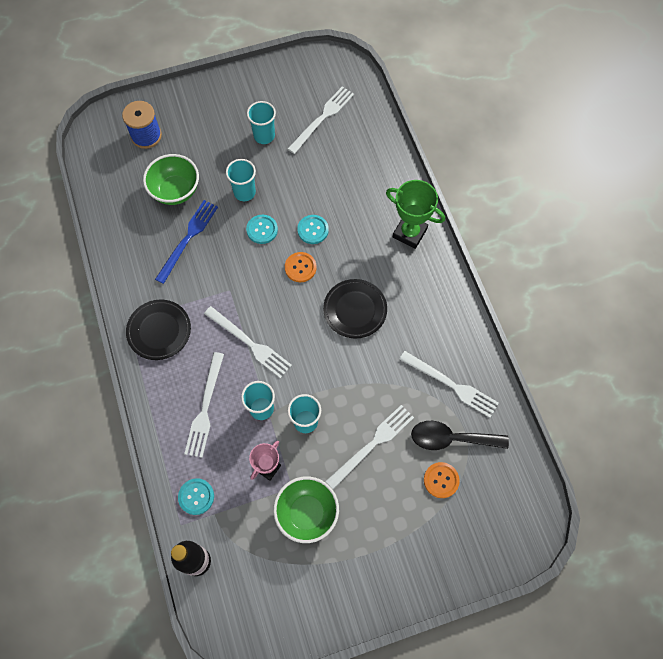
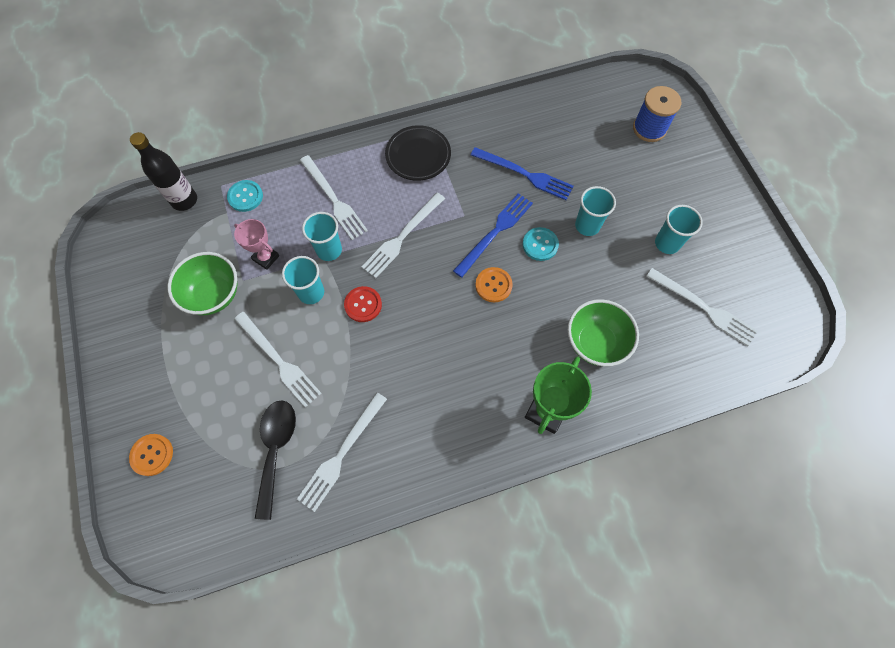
camera: 90 degrees right, 0 degrees up
(175, 191) = (582, 159): green bowl -> green bowl (595, 342)
(205, 408) = (333, 199): white fork -> white fork turned 135 degrees counterclockwise
(248, 265) = (495, 232): none -> blue fork
(313, 230) = (543, 298): turquoise button -> none
(318, 375) = (363, 305): none -> red button
(355, 310) = (440, 344): black plate -> none
(441, 480) = (229, 435): orange button -> orange button (152, 455)

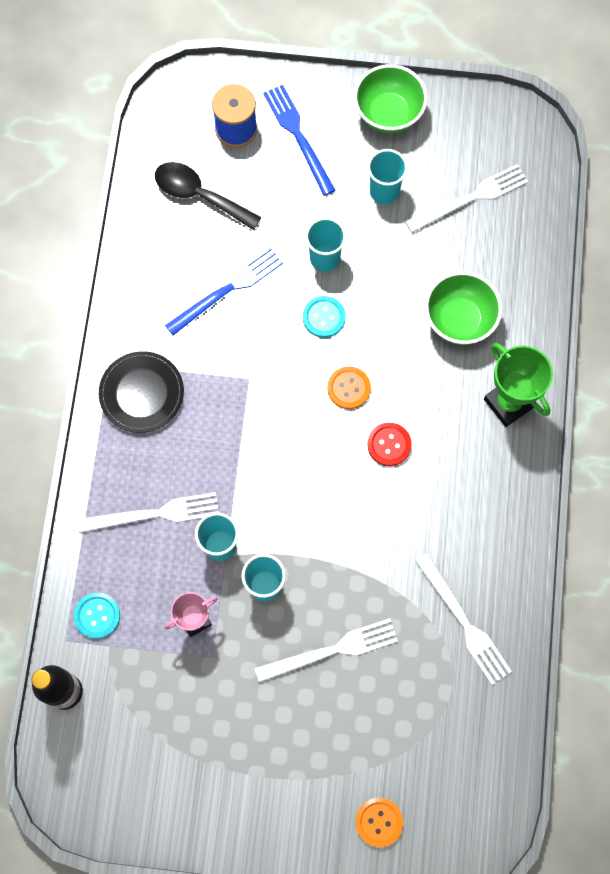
camera: 65 degrees left, 5 degrees up
(214, 295) = (215, 696): green bowl -> green bowl (388, 114)
(276, 449) = (430, 688): black spoon -> black spoon (199, 195)
(363, 305) = (307, 534): red button -> red button (389, 445)
(402, 237) = (242, 458): white fork -> none
(495, 232) = (286, 356): blue fork -> blue fork (298, 136)

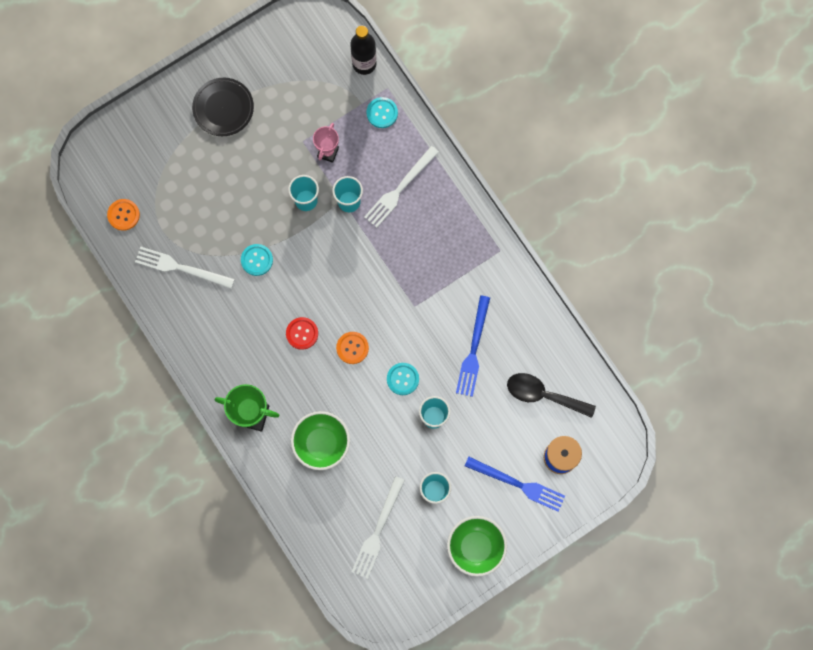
camera: 140 degrees right, 5 degrees up
(142, 393) = (467, 248): black plate -> black plate (223, 108)
(199, 195) = (543, 395): black spoon -> black spoon turned 150 degrees counterclockwise
(331, 650) = (241, 195): white fork -> none
(373, 562) = (257, 260): none -> turquoise button
(379, 822) = (146, 131): orange button -> orange button (123, 215)

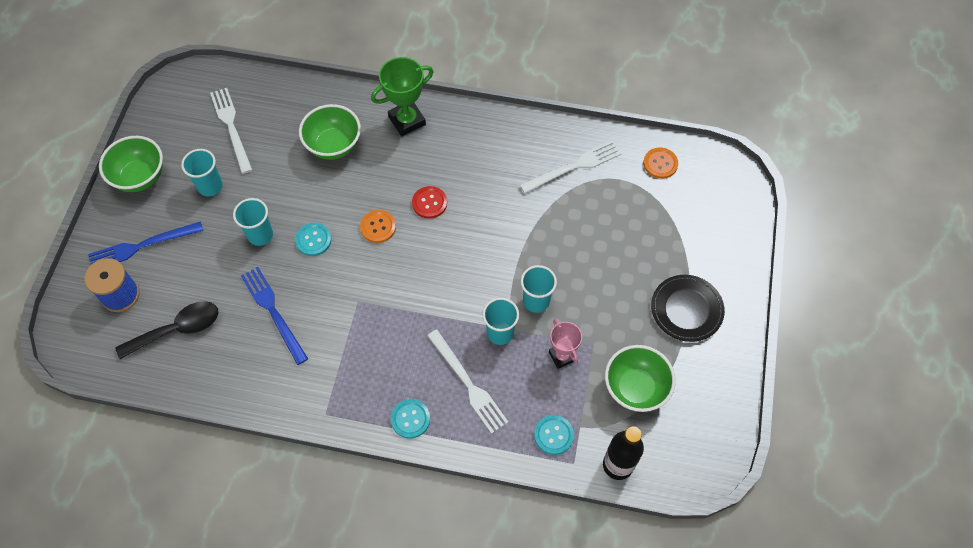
camera: 135 degrees right, 15 degrees down
(257, 260) = (523, 222): turquoise button -> turquoise button (410, 419)
(306, 94) = (635, 388): none -> green bowl
(399, 189) = (468, 383): white fork -> white fork turned 150 degrees clockwise

